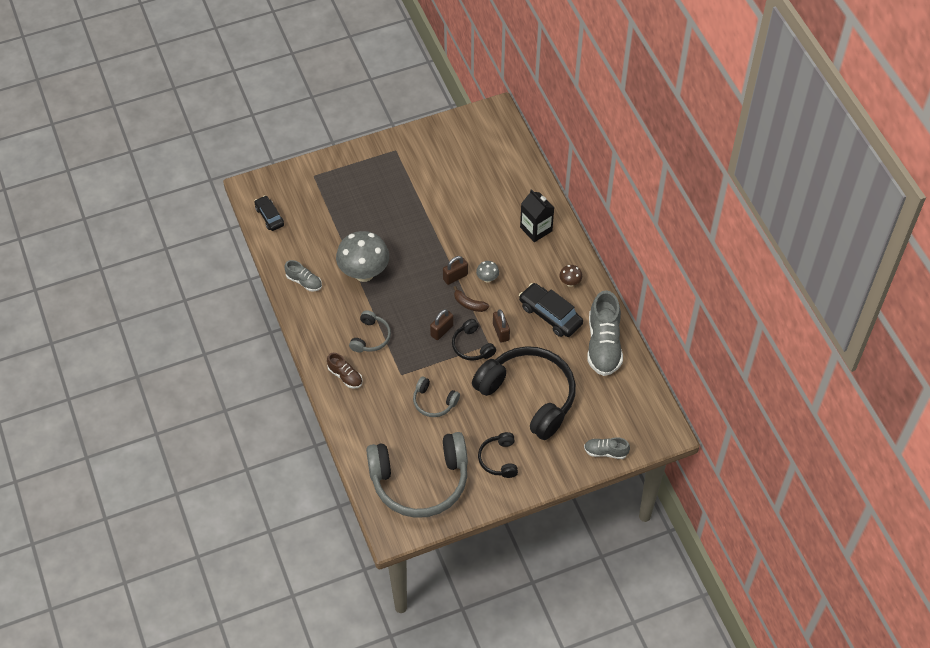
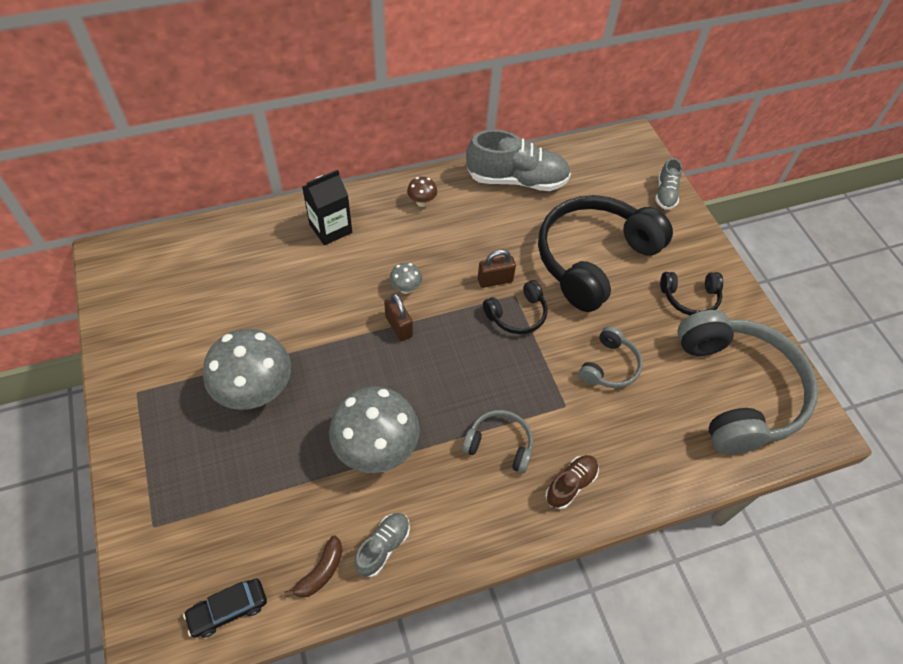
camera: 90 degrees left, 0 degrees up
(399, 207) = (256, 392): none -> grey mushroom
(442, 331) = (490, 349): brown padlock -> none
(469, 304) = (447, 313): brown banana -> brown banana (320, 572)
(550, 315) = (471, 226): black car -> none

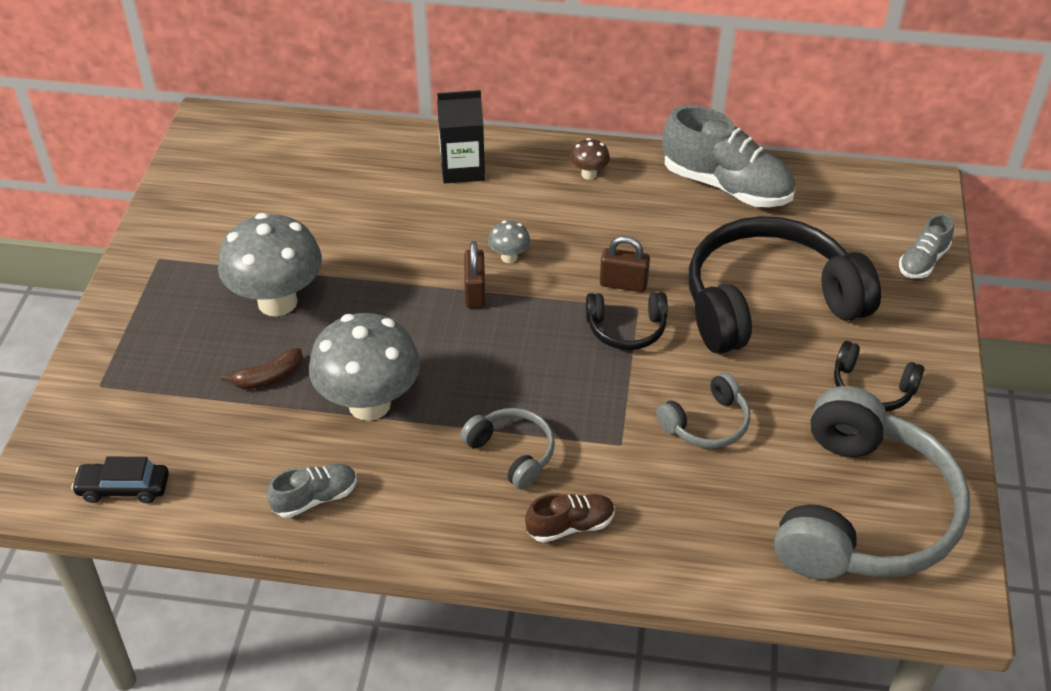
camera: 30 degrees right, 10 degrees down
(320, 572) = (235, 494): brown banana -> brown banana (269, 377)

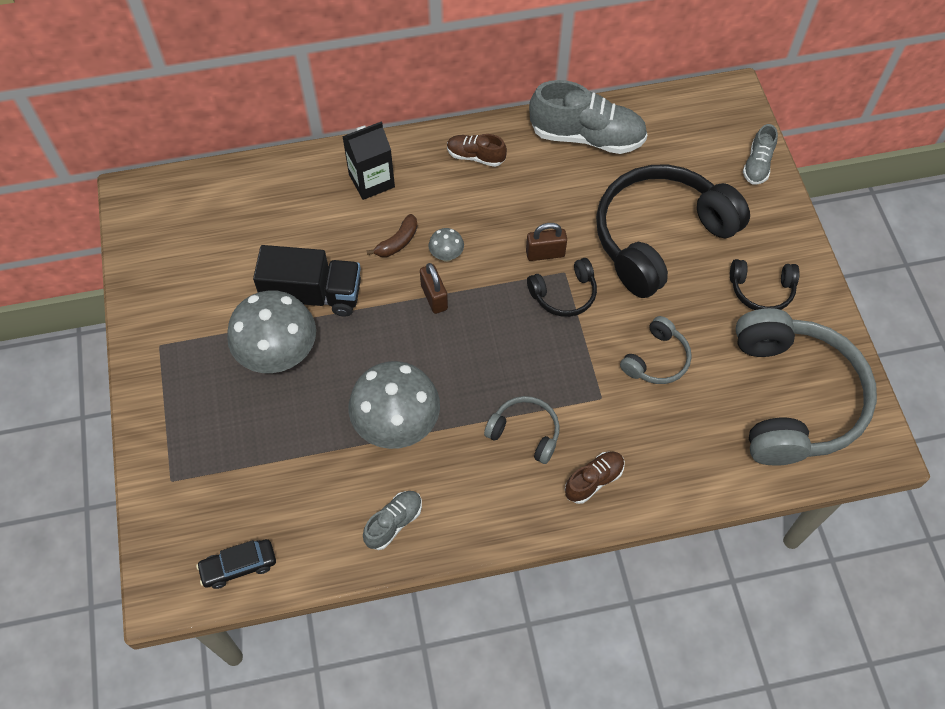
camera: 20 degrees left, 15 degrees up
(269, 377) = (306, 428): brown banana -> brown banana (397, 242)
(344, 255) = (313, 294): none -> black truck
(589, 174) = (475, 156): brown mushroom -> brown shoe

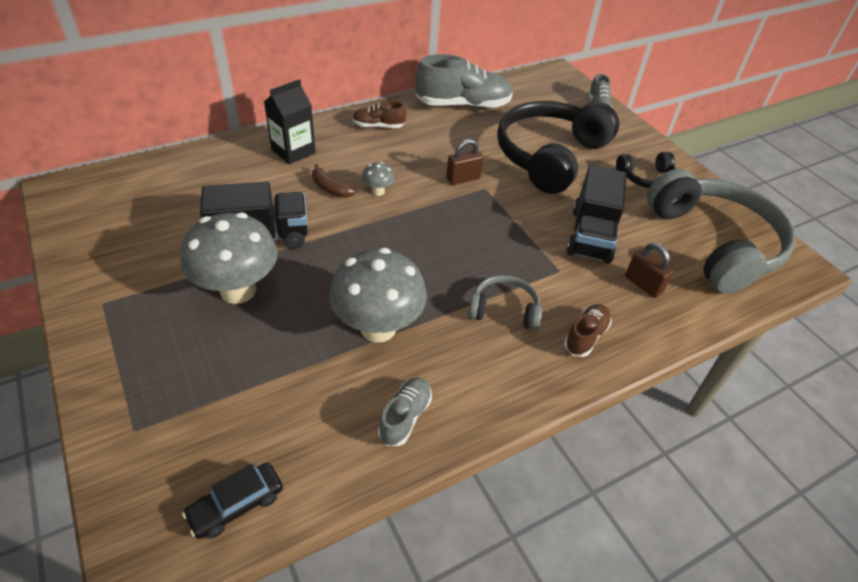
camera: 20 degrees left, 15 degrees down
(397, 242) = (330, 188): brown banana -> brown banana turned 105 degrees clockwise
(434, 297) = (378, 222): brown padlock -> brown padlock (643, 284)
(564, 294) = (491, 203): black headphones -> none
(656, 359) = (591, 235): grey headphones -> black truck

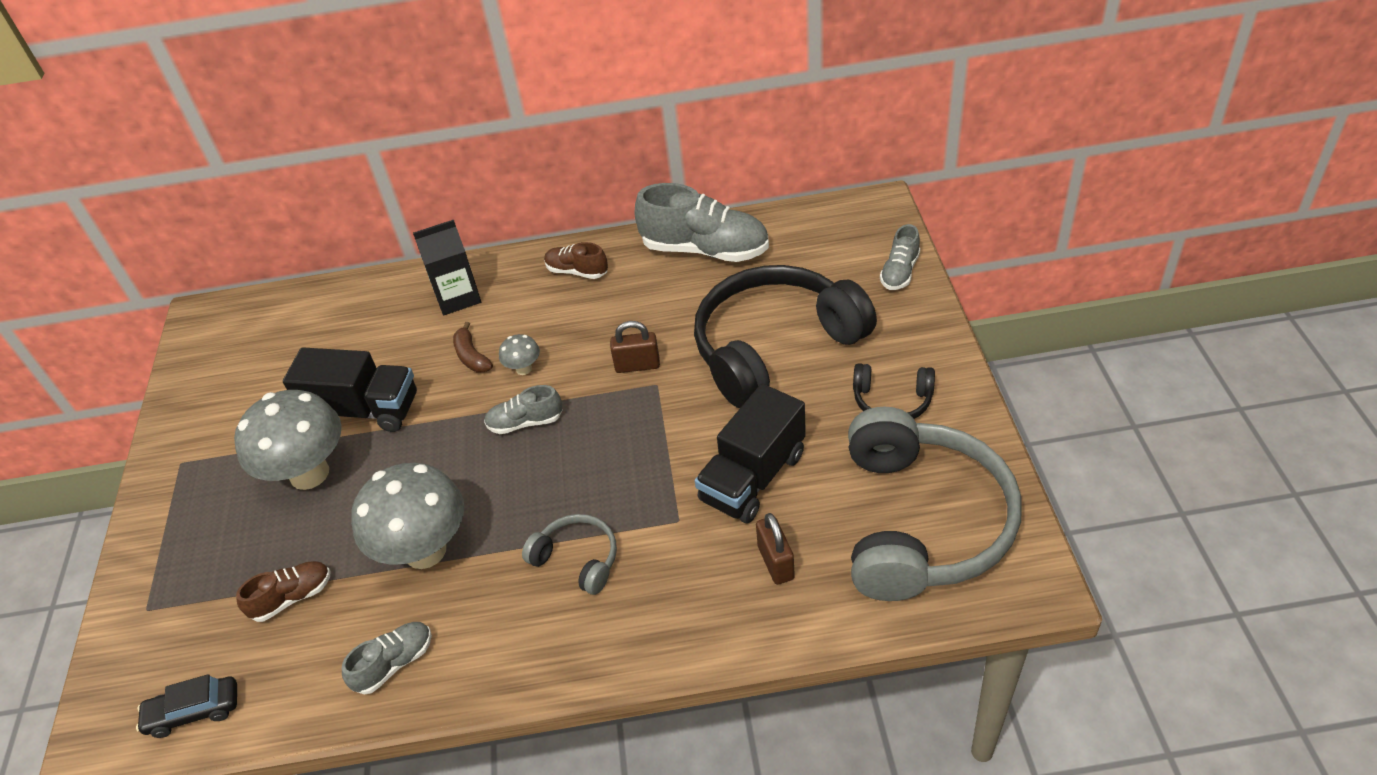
camera: 30 degrees right, 0 degrees up
(403, 226) = (525, 422): none -> grey shoe
(585, 336) = (653, 617): brown shoe -> brown shoe (292, 597)

